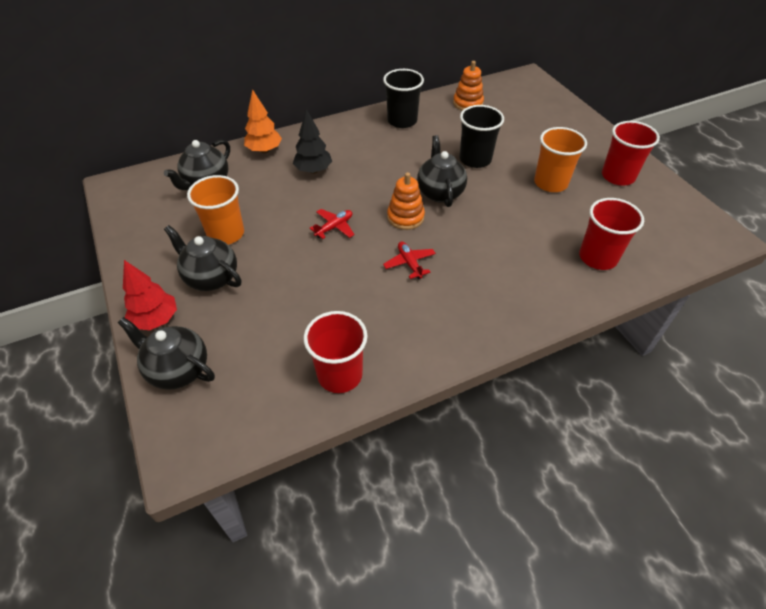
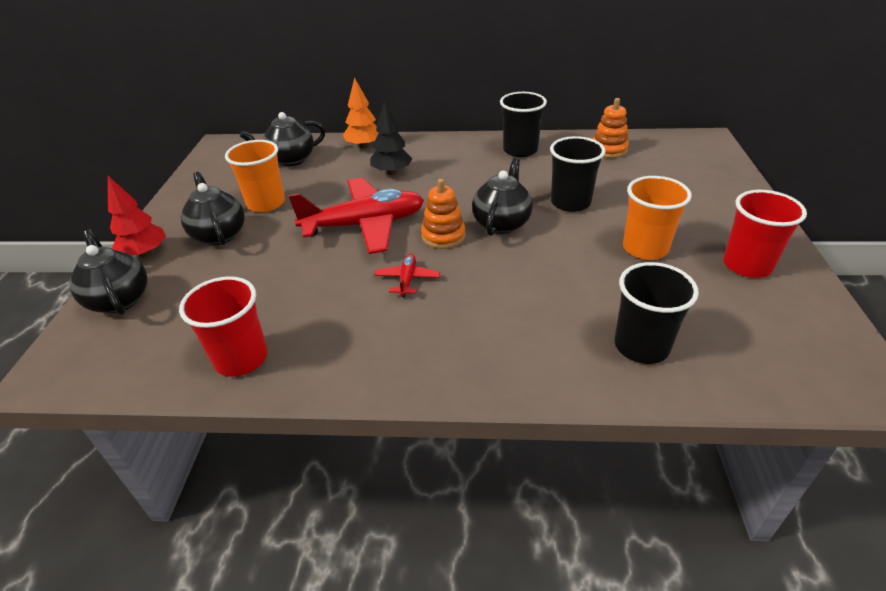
camera: 30 degrees right, 10 degrees down
(334, 227) = (364, 225): red plane -> red plane, size x2.34
(598, 257) = (641, 346): red cup -> black cup

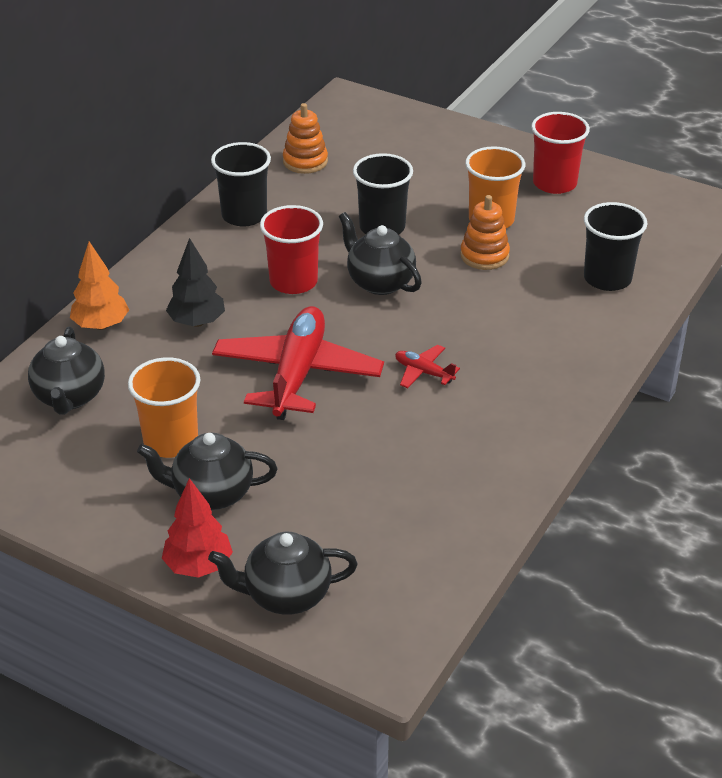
camera: 65 degrees left, 0 degrees up
(241, 358) = (463, 510): red cup -> red cup (293, 282)
(443, 236) = (368, 326): orange stacking toy -> orange stacking toy (484, 255)

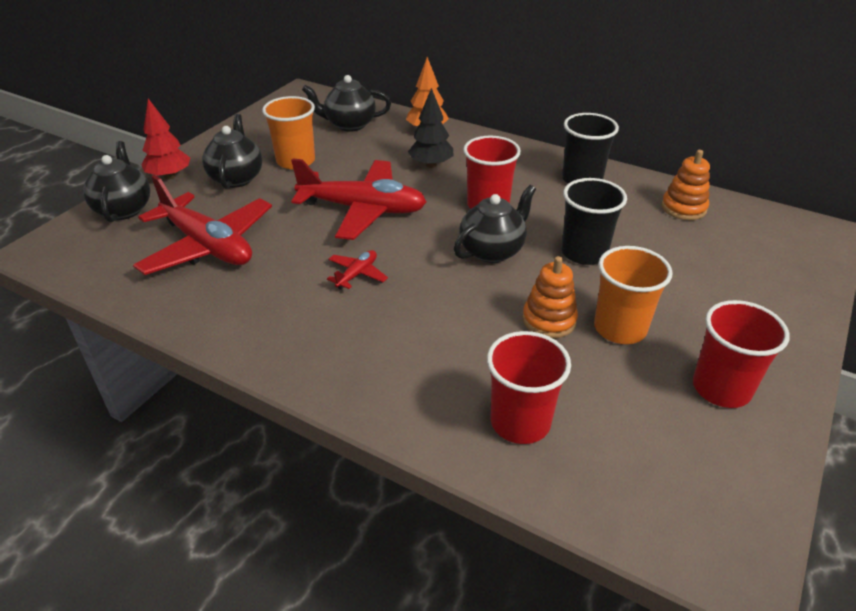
camera: 90 degrees right, 0 degrees up
(373, 496) = (208, 246): none -> red plane
(607, 278) = (520, 422): black cup -> red cup

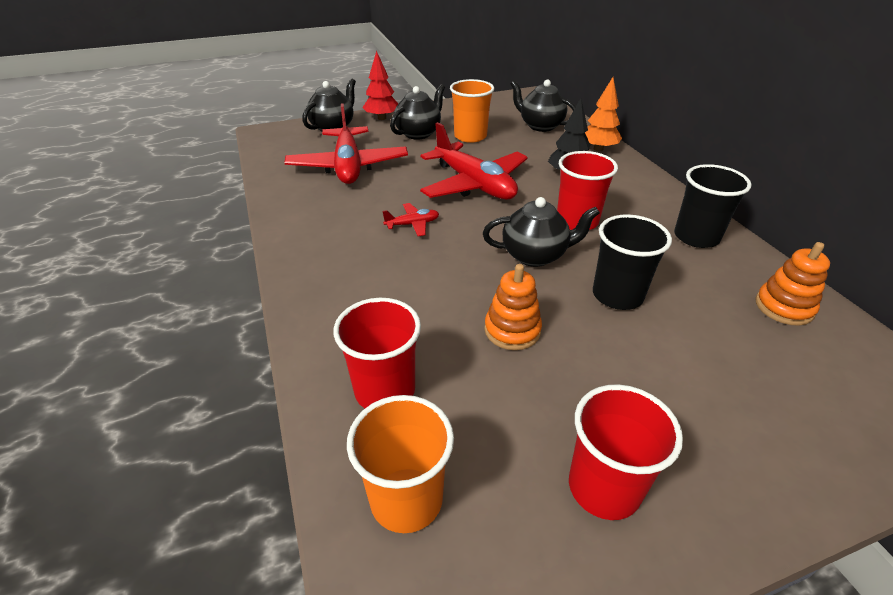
camera: 40 degrees right, 0 degrees up
(620, 328) = (568, 372): orange cup -> orange cup (406, 499)

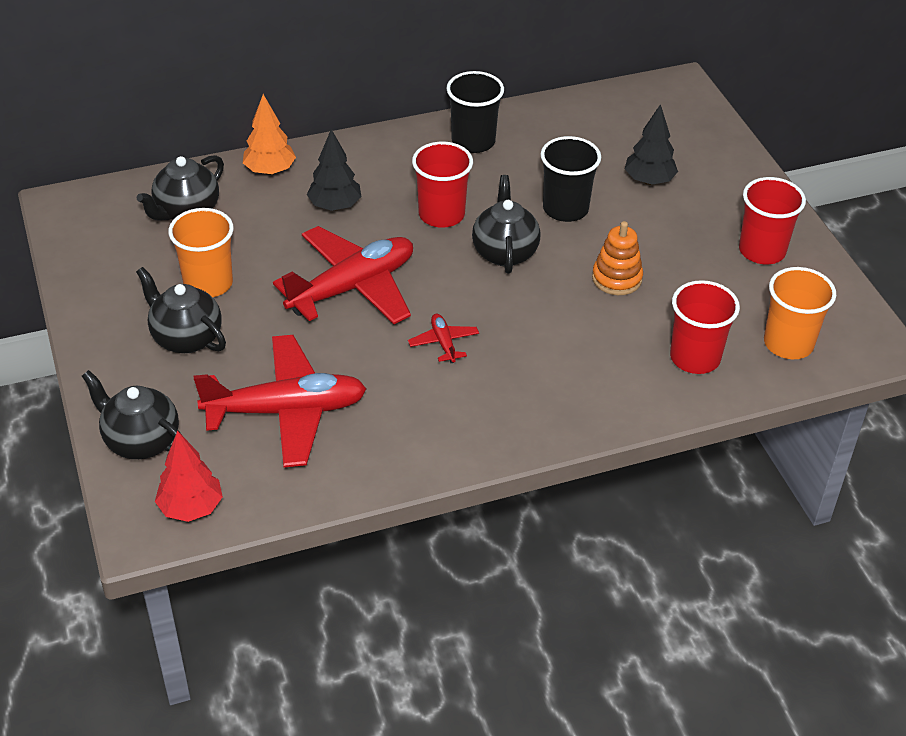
camera: 90 degrees left, 5 degrees up
(382, 118) = (116, 382): red tree -> red tree (191, 508)
(705, 367) = (649, 180): none -> black tree
(784, 307) = (576, 122): orange stacking toy -> none

